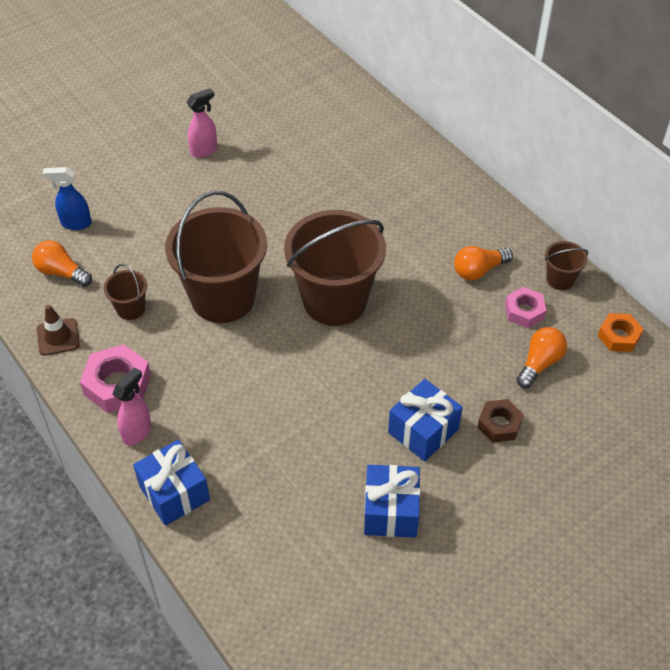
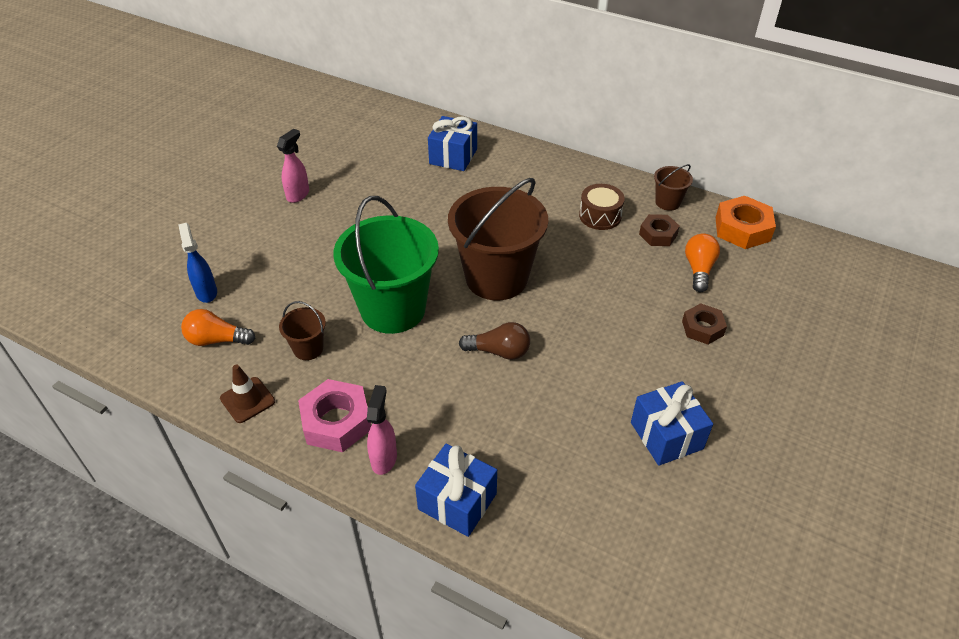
camera: 25 degrees left, 5 degrees down
(75, 223) = (206, 292): blue spray bottle -> blue spray bottle turned 90 degrees clockwise
(223, 298) = (393, 309): brown bucket -> green bucket
(292, 374) = (499, 351): none -> brown light bulb
(423, 431) = (645, 357): blue gift -> blue gift (453, 156)
(479, 270) = (600, 216): orange light bulb -> brown drum
(524, 311) = (658, 234): pink nut -> brown nut
(618, 336) = (742, 229): orange nut -> orange nut, size x1.56

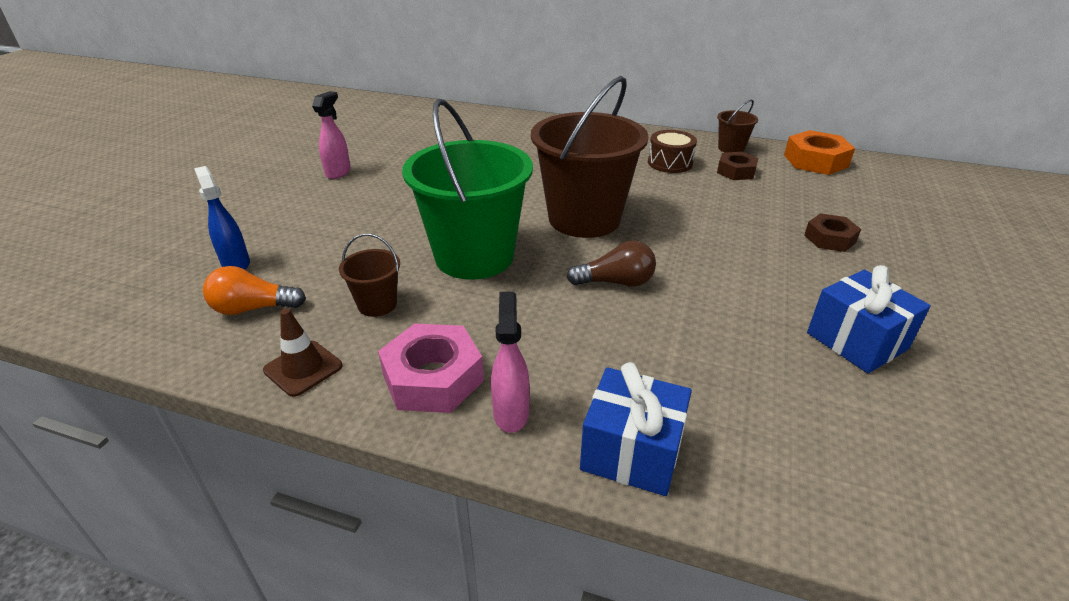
camera: 10 degrees left, 10 degrees down
(453, 156) = (500, 133): blue gift -> none
(699, 269) = (794, 193): orange light bulb -> none

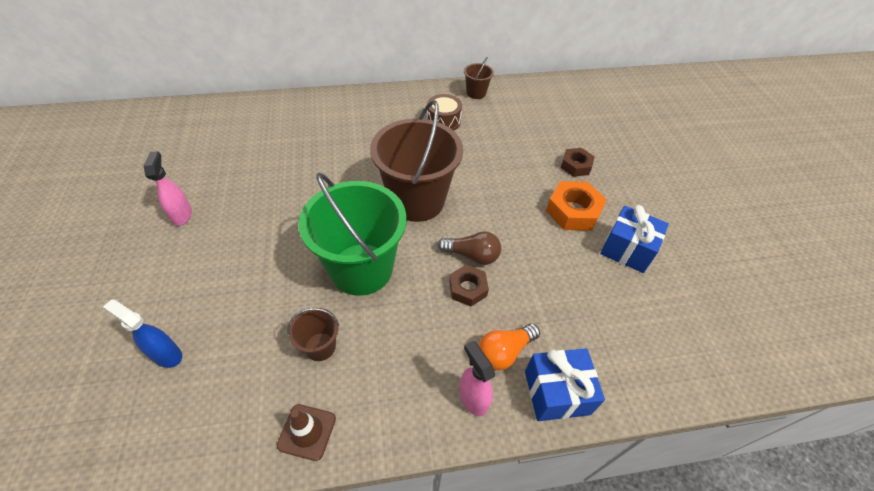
camera: 30 degrees left, 15 degrees up
(253, 308) = (221, 394): orange light bulb -> orange light bulb (504, 352)
(433, 378) = (406, 395): pink nut -> none
(616, 282) = (472, 255): brown light bulb -> brown light bulb turned 45 degrees clockwise
(736, 171) = (491, 117): brown nut -> brown nut (467, 288)
(815, 161) = (534, 91): orange nut -> orange nut (573, 211)

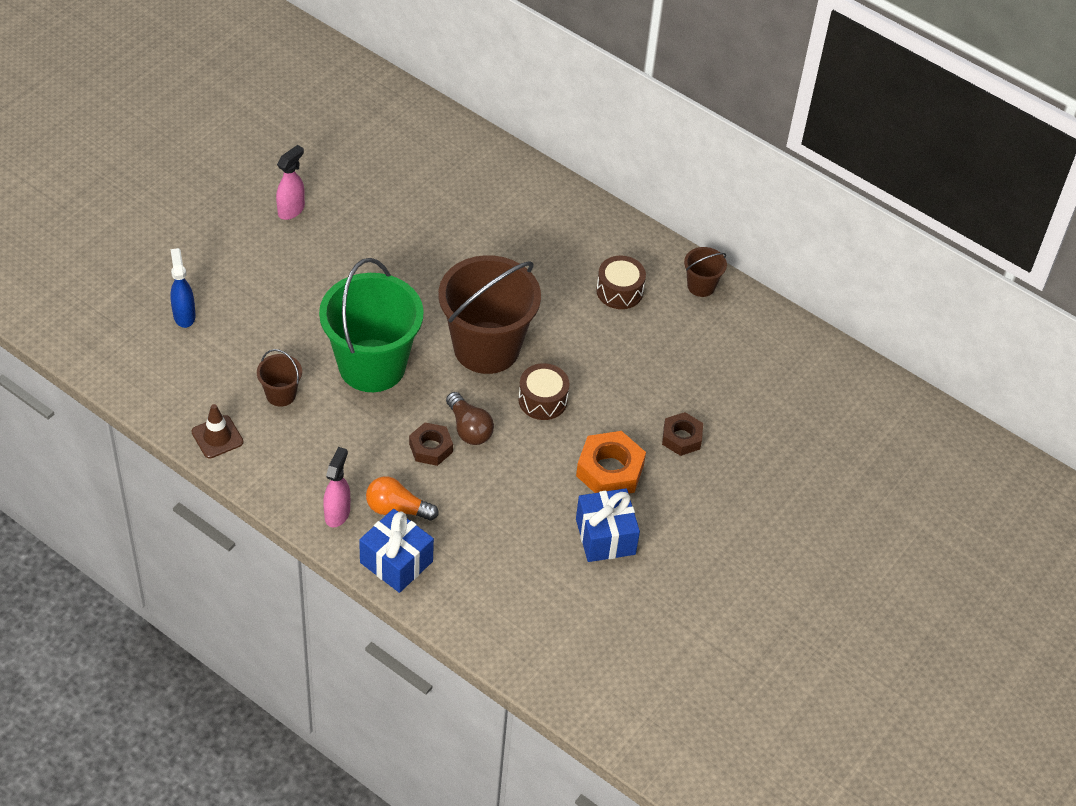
camera: 45 degrees right, 0 degrees up
(487, 204) = (542, 400): none -> brown drum

